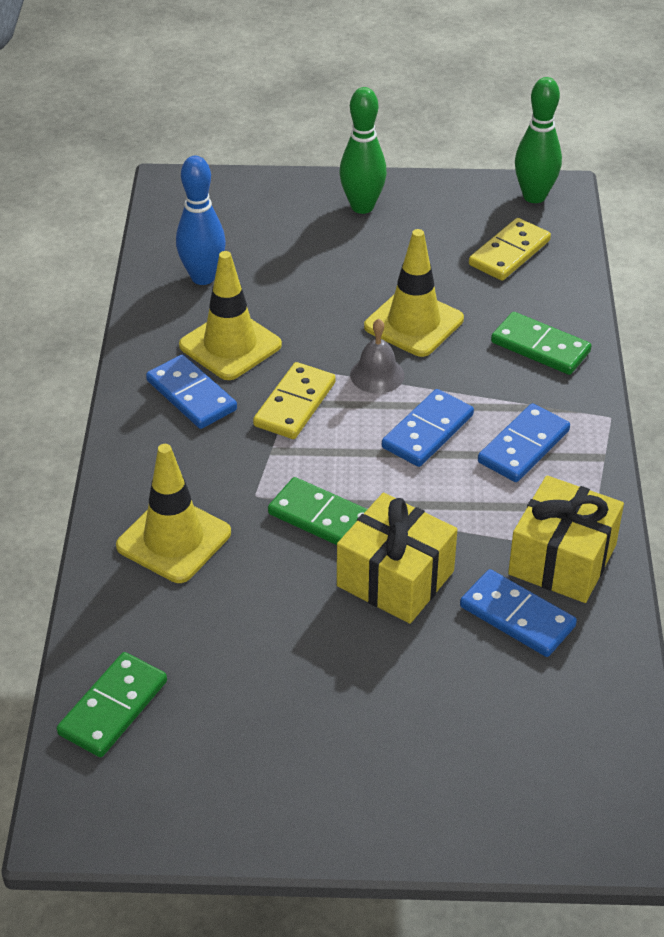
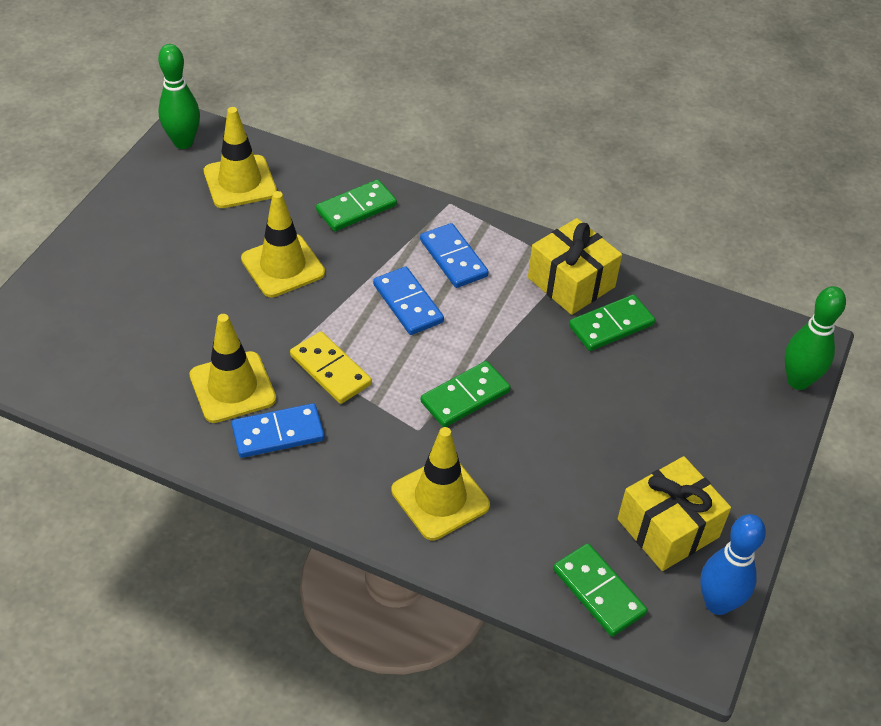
camera: 70 degrees left, 5 degrees up
(203, 277) = (130, 377): blue bowling pin -> blue bowling pin (717, 603)
(362, 206) = (116, 243): green bowling pin -> green bowling pin (798, 381)
(377, 375) = (328, 309): grey bell -> none
(395, 578) = (546, 377): yellow gift -> yellow gift (668, 528)
(509, 253) = (240, 182): yellow domino -> yellow traffic cone
(517, 616) = (611, 325): blue domino -> green domino

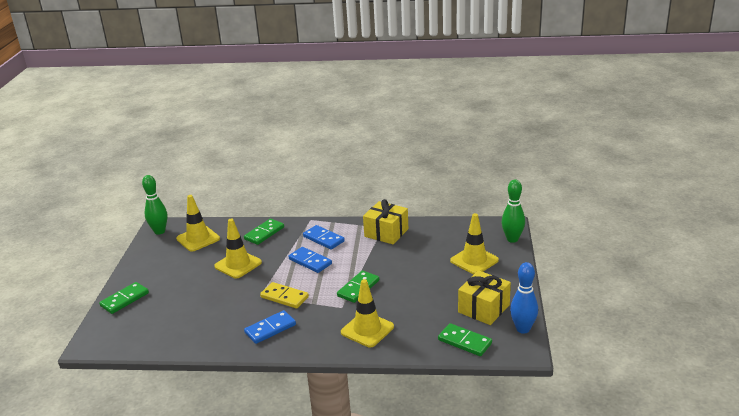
camera: 15 degrees left, 20 degrees down
(232, 387) = (236, 318): yellow traffic cone -> yellow traffic cone (474, 260)
(611, 325) = (414, 243): green domino -> green domino (124, 299)

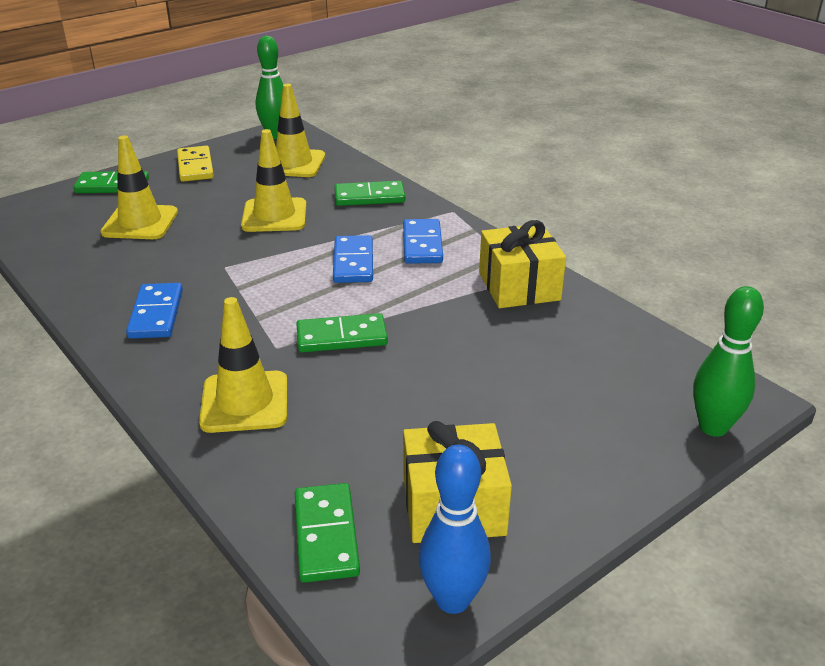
camera: 45 degrees right, 5 degrees up
(270, 329) = (156, 314): blue domino -> blue domino turned 75 degrees clockwise
(284, 297) = (243, 286): yellow domino -> yellow domino (195, 167)
(474, 260) = (580, 416): yellow traffic cone -> yellow traffic cone (140, 223)

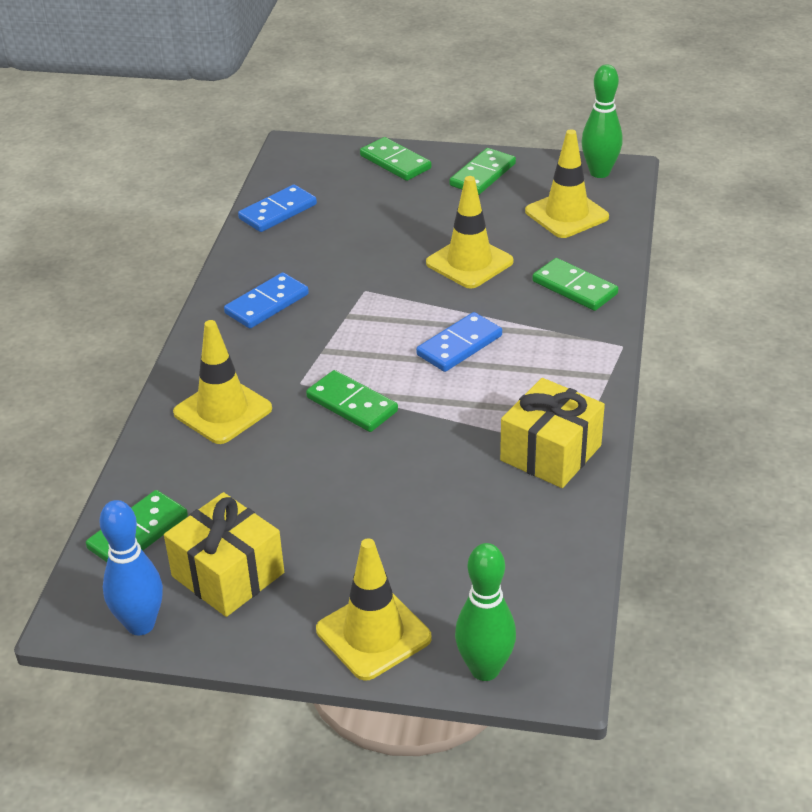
camera: 50 degrees right, 5 degrees up
(140, 223) = (365, 212): yellow traffic cone -> yellow traffic cone (373, 634)
(195, 167) = (483, 175): yellow domino -> green domino
(422, 244) = (539, 363): blue domino -> blue domino (278, 212)

